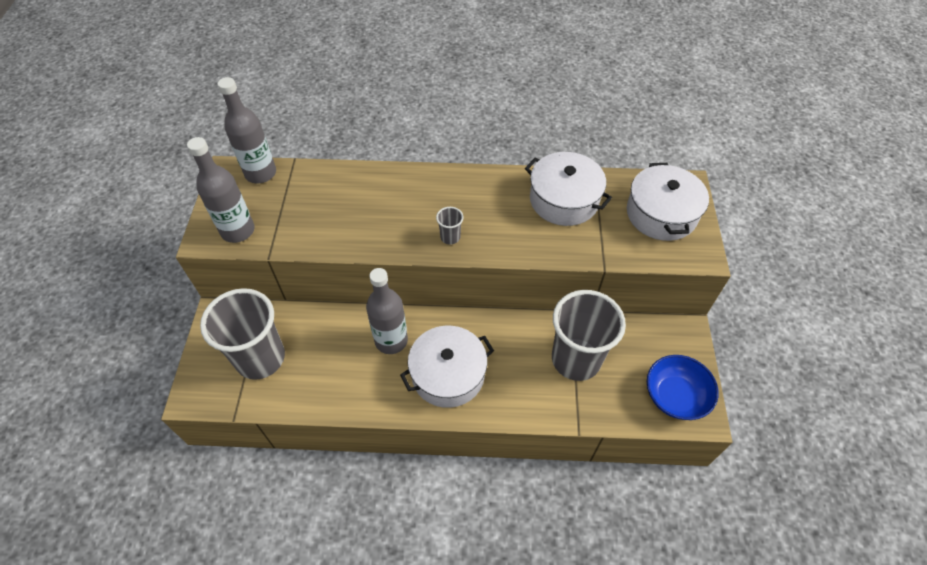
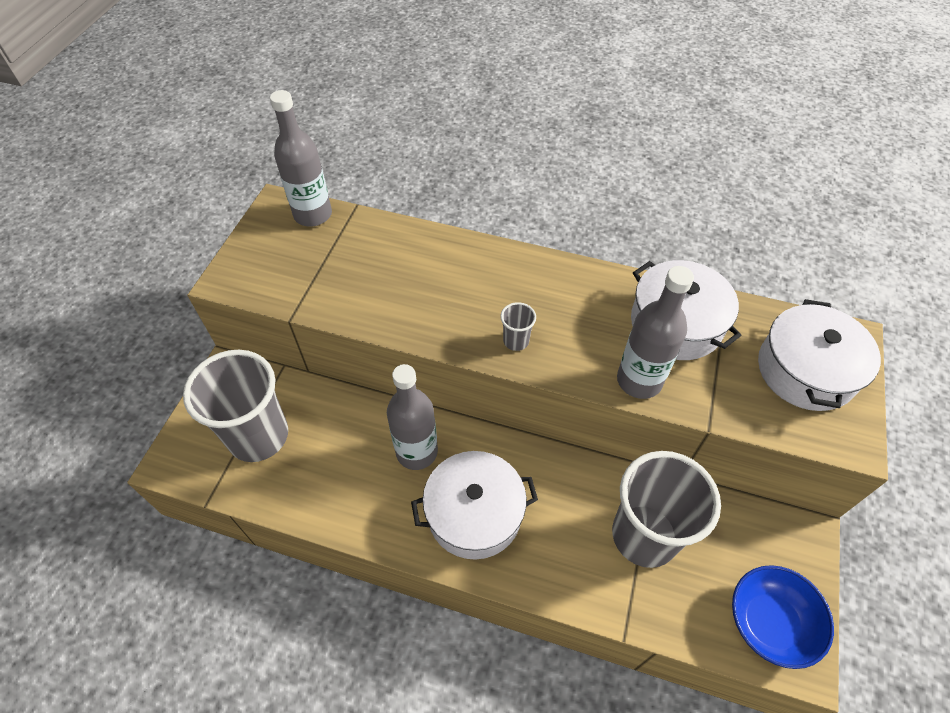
camera: 15 degrees right, 0 degrees up
(238, 231) = (266, 278): grey bottle -> grey bottle (639, 381)

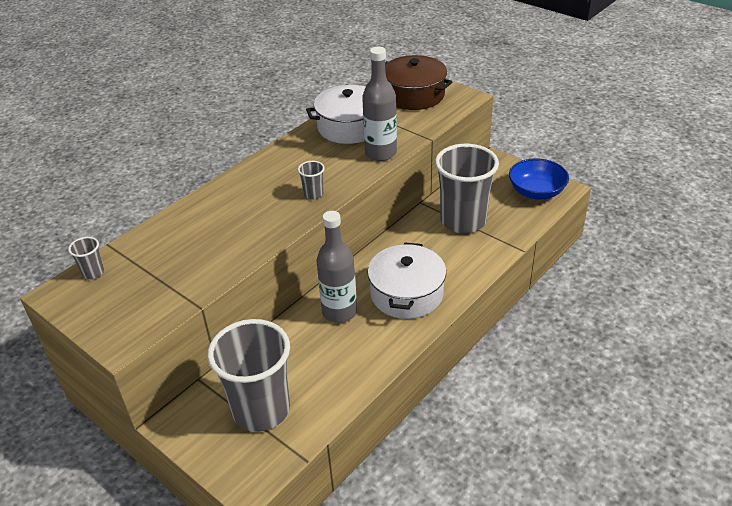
camera: 65 degrees left, 15 degrees down
(313, 215) = (93, 272): grey bottle -> grey cup
(805, 370) = (414, 95): white pot -> brown pot

